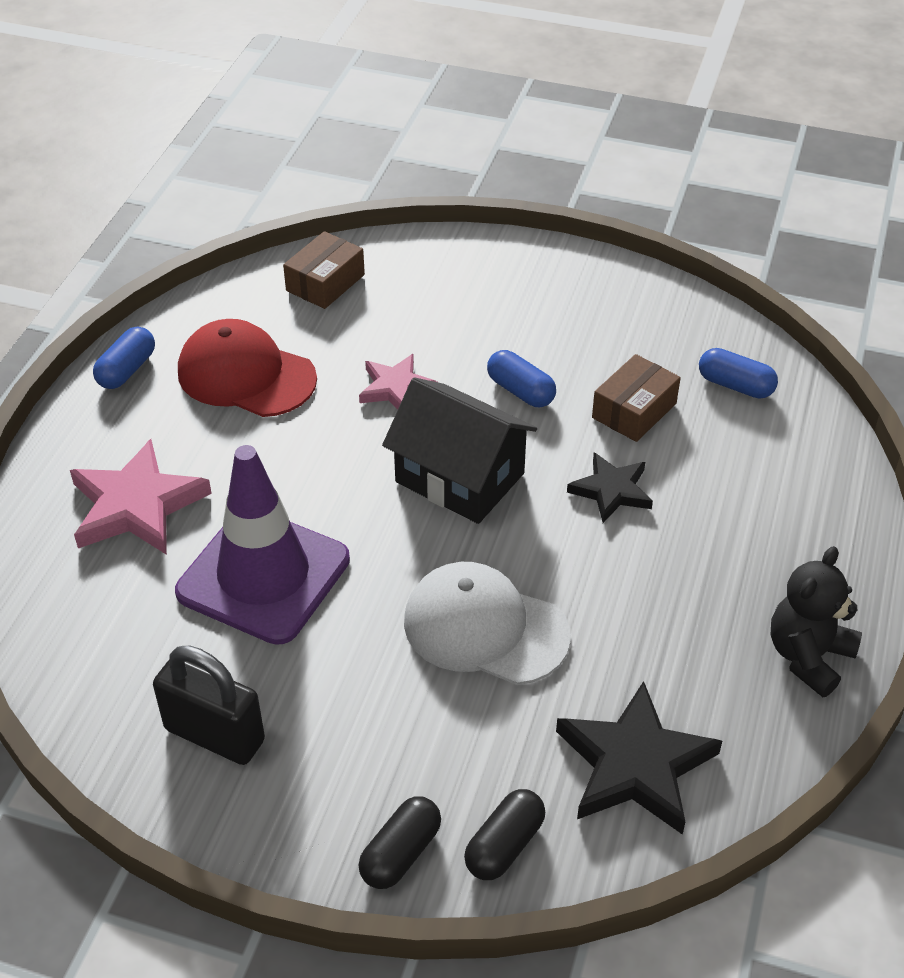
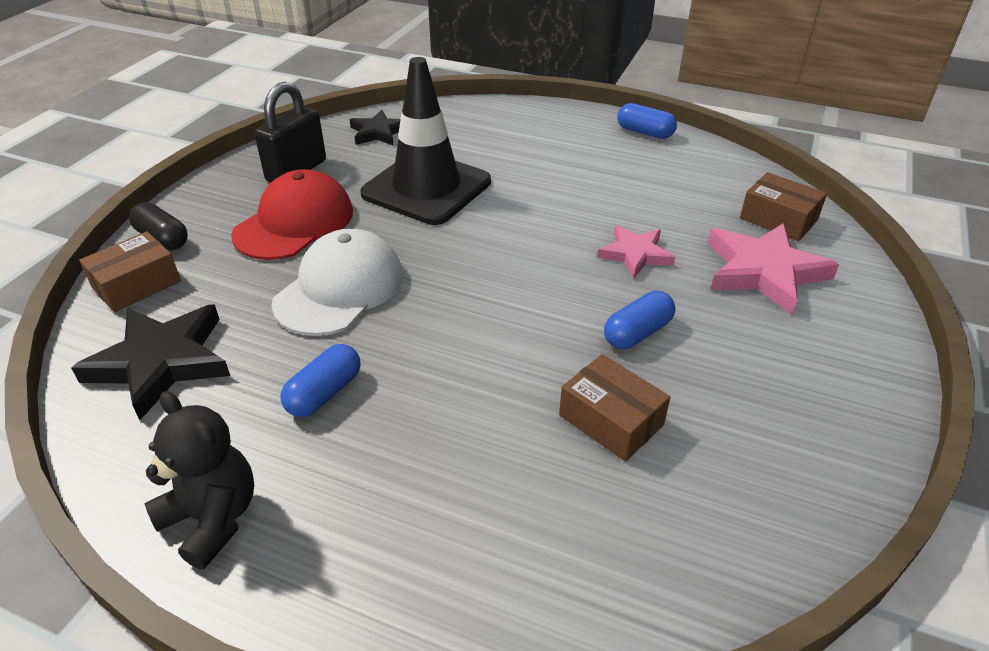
camera: 95 degrees right, 5 degrees down
(136, 505) = (504, 140): pink star -> pink star (764, 271)
(246, 375) = (644, 180): red cap -> red cap (294, 223)
(263, 575) = (426, 188): purple traffic cone -> black traffic cone
(459, 478) = (516, 285): black house -> none
(504, 845) = (136, 284): black capsule -> brown box
(611, 490) = (487, 386): black star -> black star (378, 132)
(735, 385) = (664, 532): blue capsule -> blue capsule (324, 393)

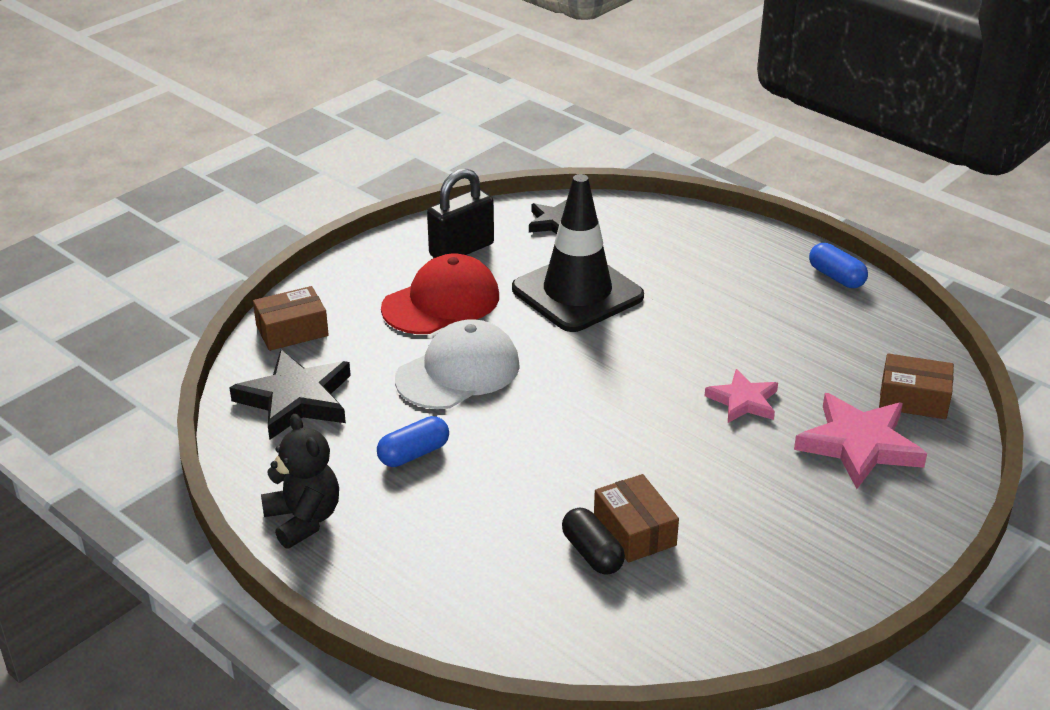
camera: 20 degrees right, 5 degrees down
(163, 239) = (323, 293): black capsule -> black capsule (592, 553)
(637, 333) = (700, 470): blue capsule -> none
(778, 219) = (913, 399): brown box -> brown box turned 45 degrees counterclockwise

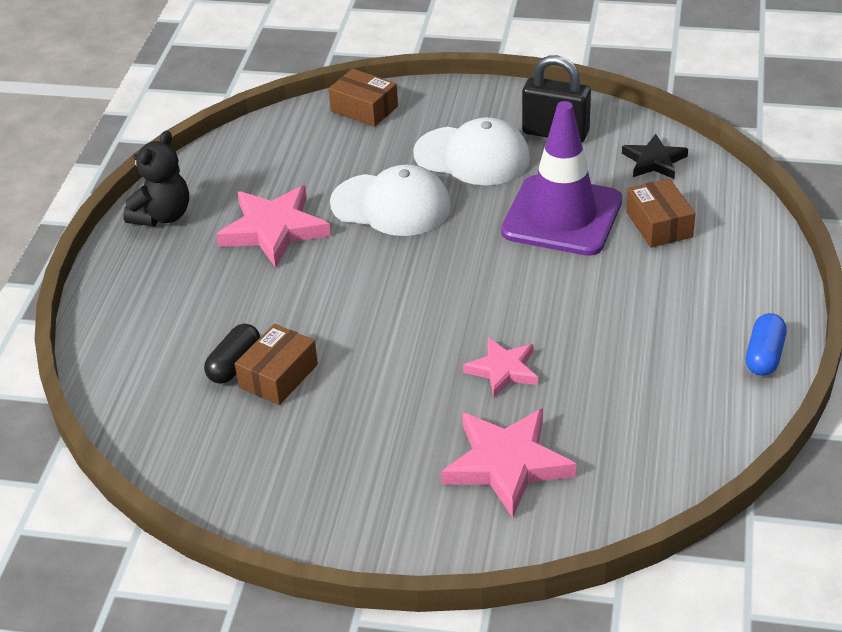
camera: 60 degrees right, 5 degrees up
(296, 399) = (286, 150): black star -> none
(414, 454) = (274, 230): blue capsule -> pink star
(441, 302) = (472, 156): red cap -> white cap
(577, 293) = (562, 216): black traffic cone -> purple traffic cone
(913, 399) = (613, 477): brown box -> brown box (659, 224)

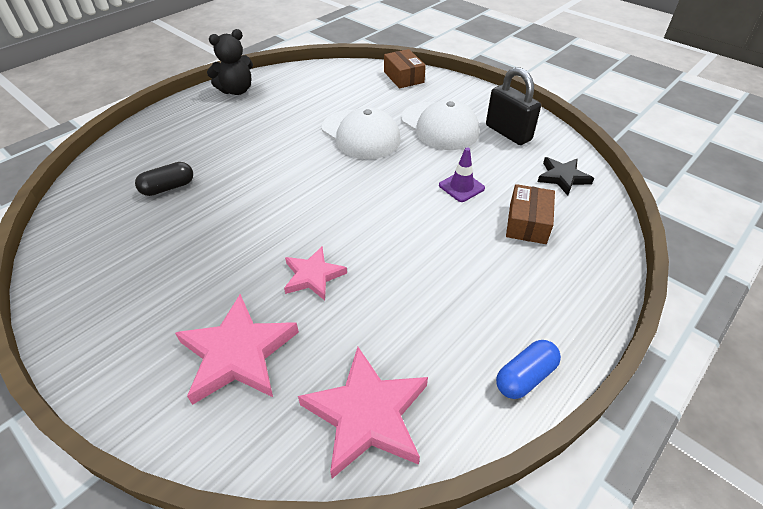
camera: 30 degrees right, 5 degrees up
(274, 230) = (281, 121): pink star -> pink star (367, 414)
(278, 376) = (181, 206): brown box -> none
(562, 216) = (461, 187): purple traffic cone -> purple traffic cone, size x0.43

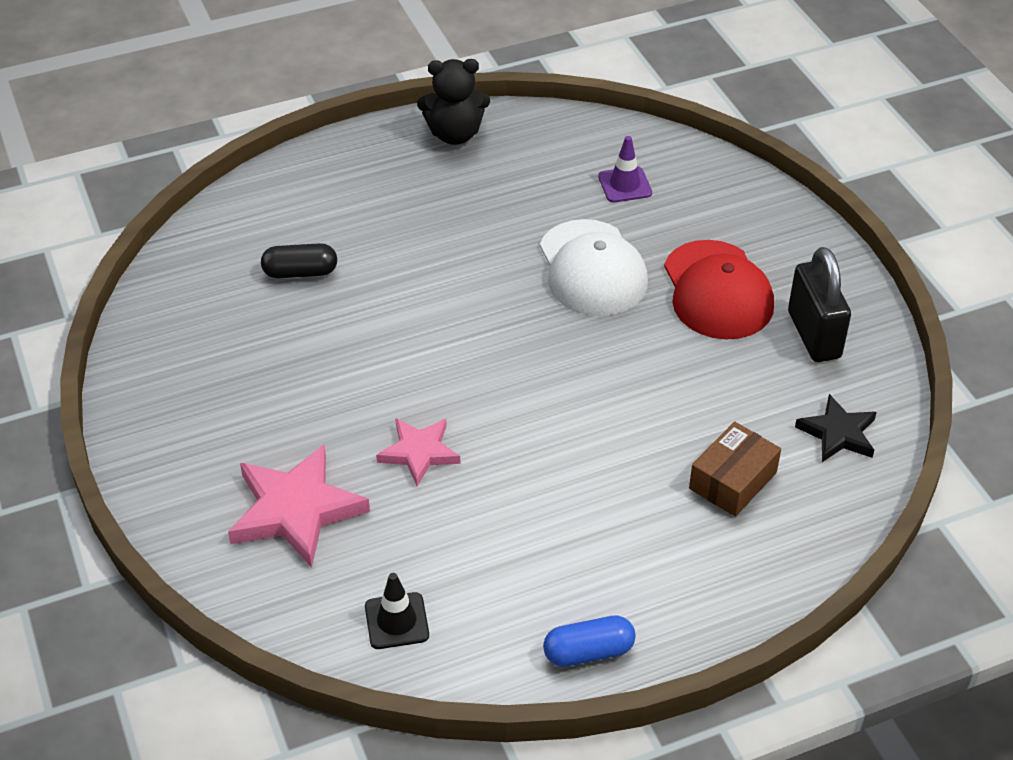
camera: 25 degrees right, 0 degrees up
(367, 414) = (396, 621): pink star -> black traffic cone
(403, 77) = (721, 182): brown box -> none
(439, 126) = (717, 291): white cap -> red cap
(461, 187) = (680, 398): purple traffic cone -> purple traffic cone (625, 185)

